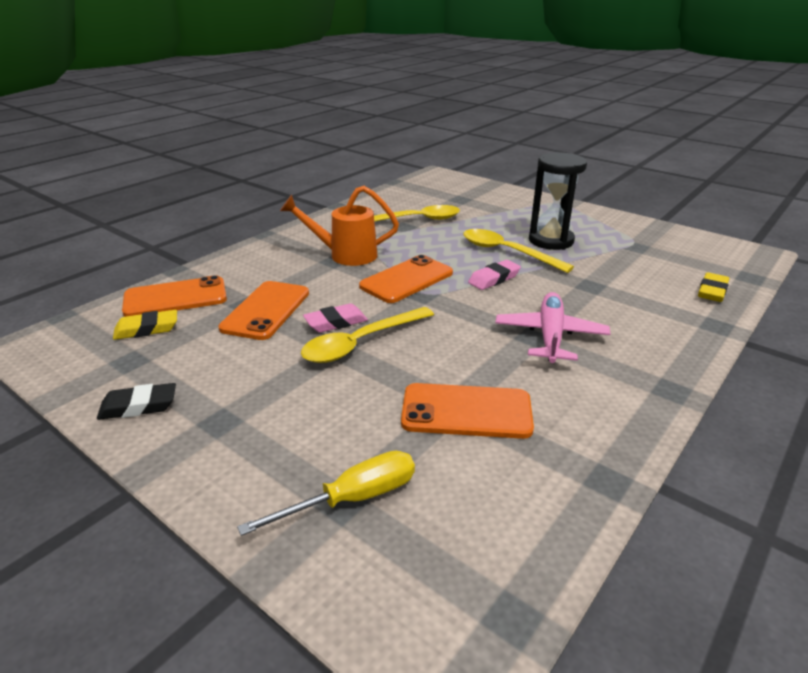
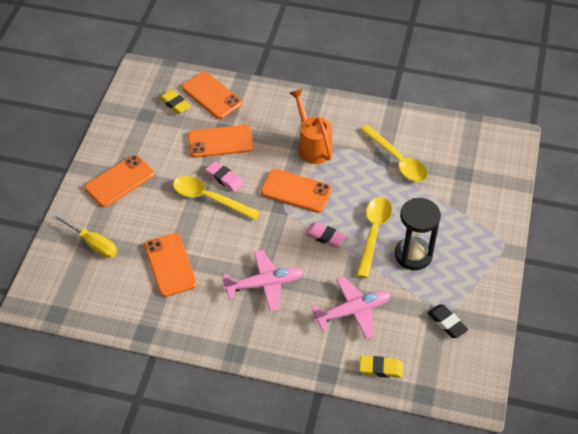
camera: 65 degrees right, 20 degrees up
(138, 406) = (115, 140): black eraser -> black eraser (447, 323)
(235, 424) = (119, 181): none -> orange phone
(619, 288) = (352, 311): none -> pink plane

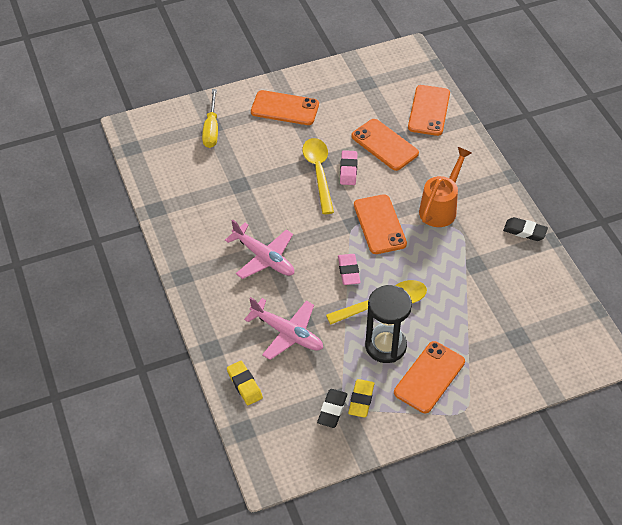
camera: 55 degrees right, 0 degrees up
(170, 265) = (231, 187): orange phone -> orange phone (429, 377)
(175, 104) = (396, 93): yellow eraser -> yellow eraser (361, 400)
(375, 113) = (524, 231): none -> black eraser
(397, 160) = (484, 278): yellow spoon -> none

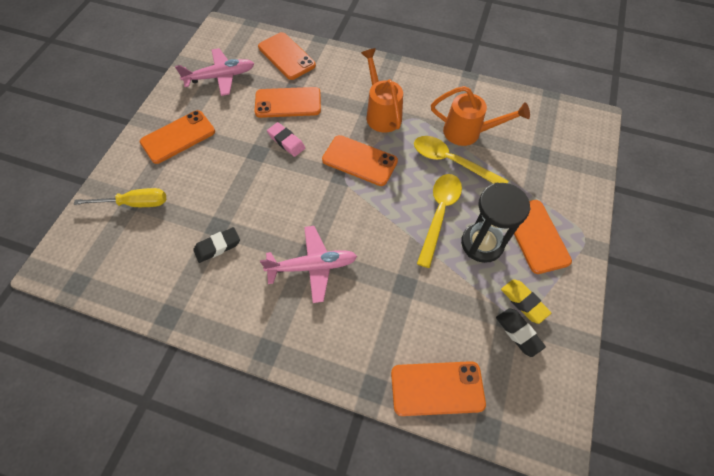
camera: 50 degrees left, 10 degrees up
(211, 129) = (135, 203): yellow screwdriver -> yellow screwdriver turned 45 degrees counterclockwise
(244, 385) = (437, 388): yellow eraser -> orange phone
(287, 333) = (409, 308): pink plane -> pink plane (220, 77)
(318, 172) = (267, 162): yellow spoon -> yellow spoon (451, 162)
(348, 271) = (385, 214): pink eraser -> none
(485, 276) = (469, 133): none -> orange watering can
(524, 231) = (449, 84): black eraser -> black eraser (217, 246)

